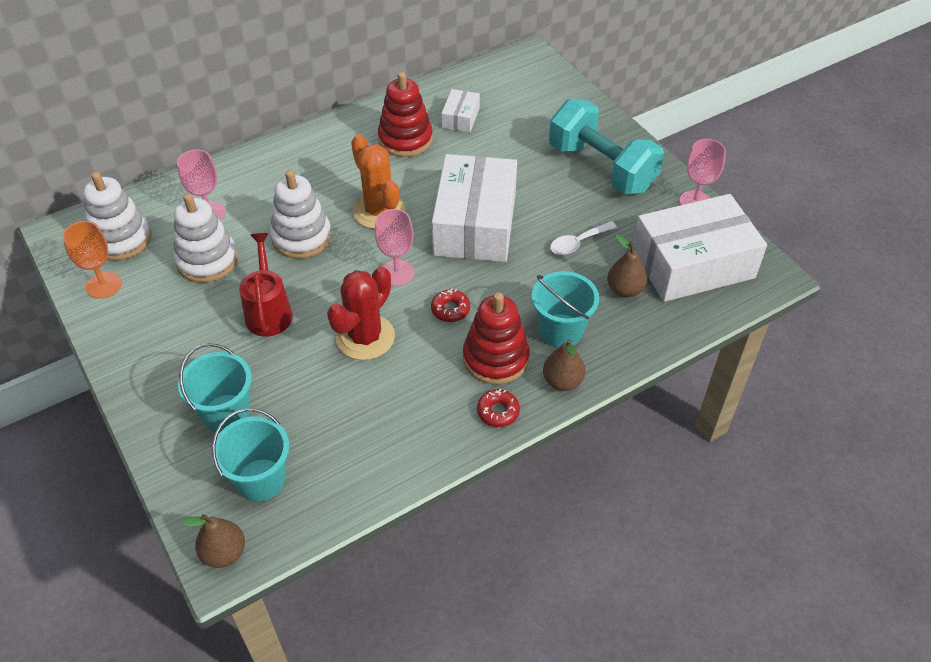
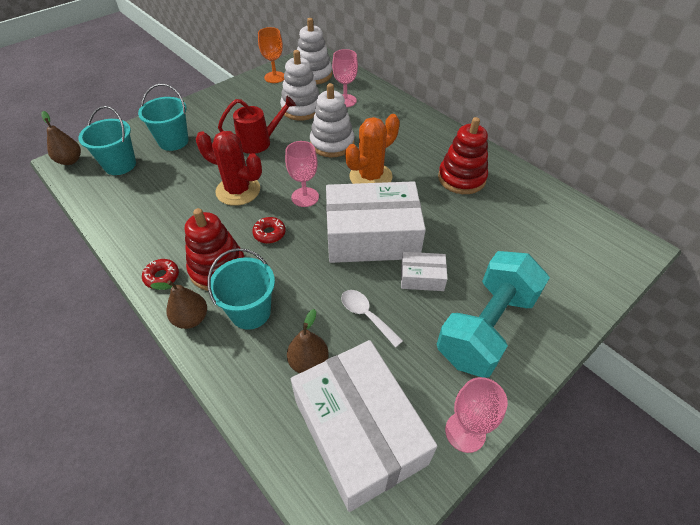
camera: 80 degrees right, 0 degrees up
(460, 118) = (507, 208): white box -> white box (422, 277)

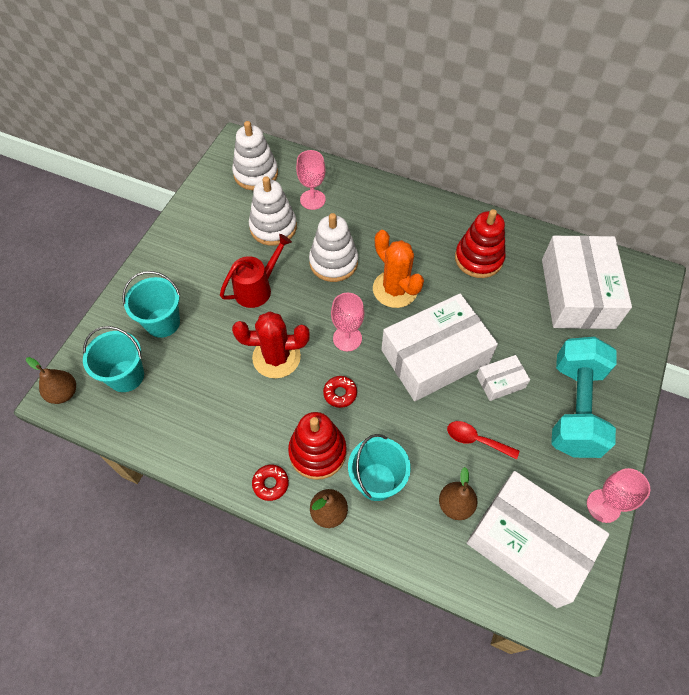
camera: 25 degrees left, 10 degrees up
(275, 77) = (214, 192): orange goblet -> none
(366, 315) = (476, 440): white spoon -> red spoon
(370, 177) = (395, 289): orange cactus -> orange cactus turned 60 degrees counterclockwise
(545, 234) = (577, 293): none -> white box

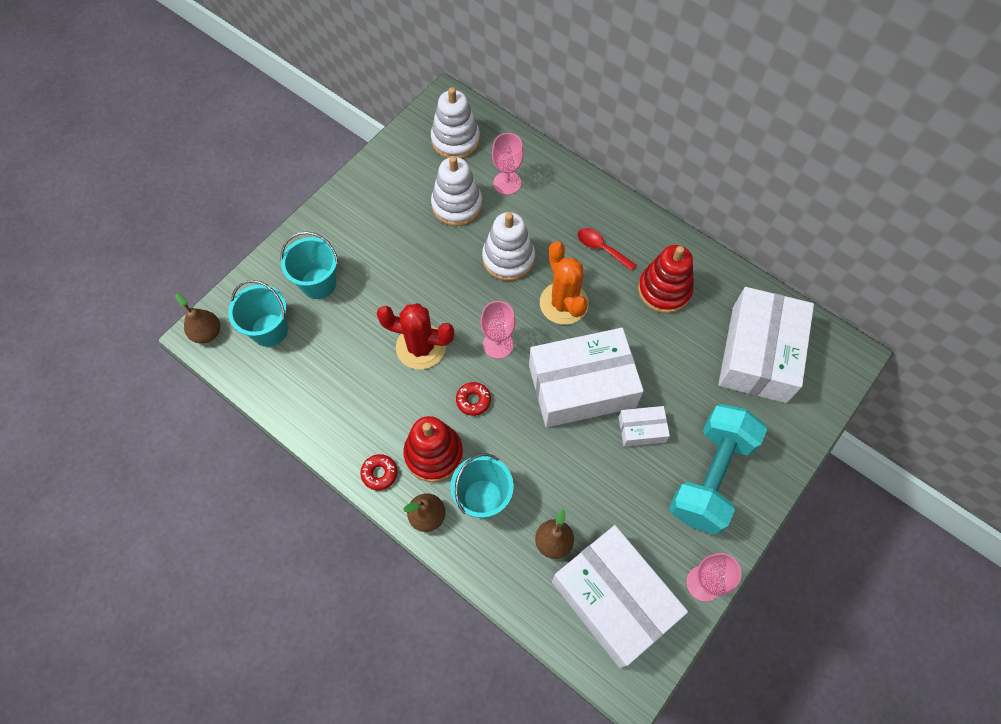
camera: 15 degrees right, 5 degrees up
(257, 288) = (422, 269): red watering can -> none
(476, 440) = (596, 483): red spoon -> red spoon (601, 248)

